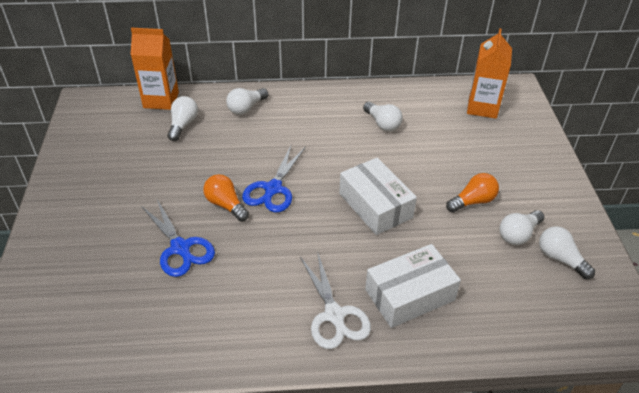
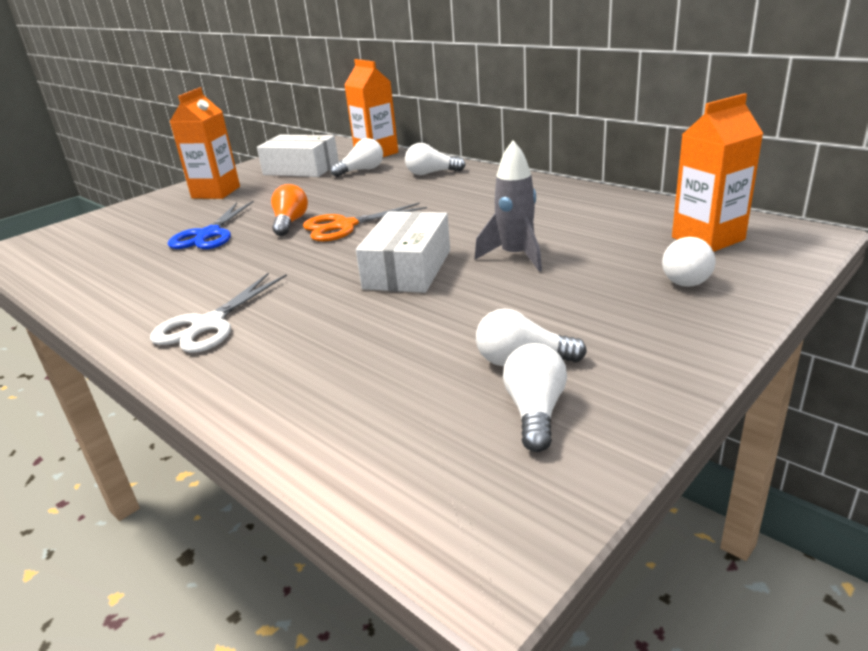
camera: 50 degrees right, 15 degrees down
(91, 203) = (216, 192): none -> orange carton
(273, 189) = (344, 226): blue scissors -> orange scissors
(382, 124) = (543, 216): white light bulb -> white light bulb (684, 277)
(410, 295) = (295, 346): white box -> white box (301, 169)
(416, 165) = (515, 256): none -> grey rocket
(472, 201) = (523, 308): orange light bulb -> none

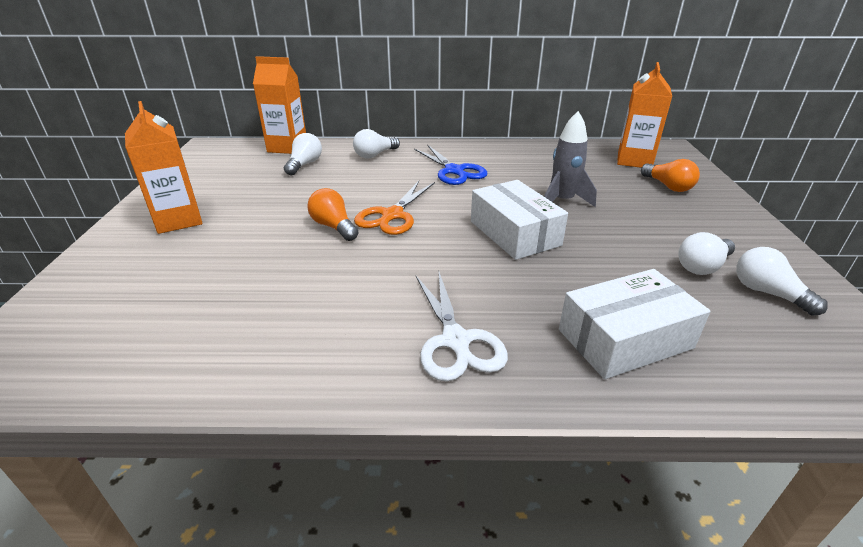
camera: 45 degrees left, 5 degrees up
(209, 235) = (267, 263): blue scissors -> blue scissors (454, 171)
(301, 169) = (235, 176): white box -> white box (625, 339)
(684, 277) = (668, 186): white light bulb -> orange light bulb

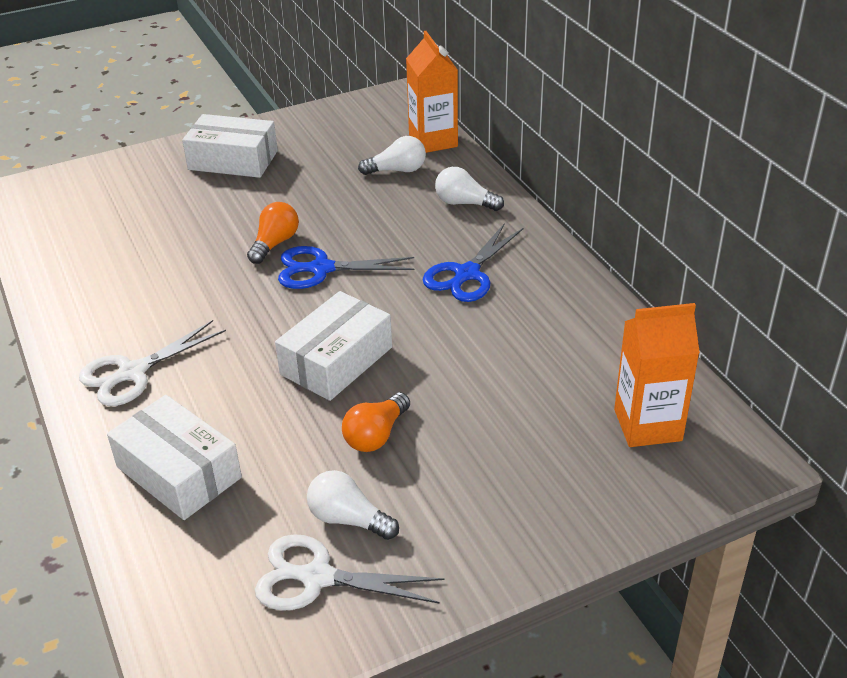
camera: 65 degrees right, 5 degrees up
(178, 220) = (233, 160): orange carton -> white box
(392, 215) = (321, 269): orange scissors -> blue scissors
(562, 201) = (445, 380): grey rocket -> none
(668, 186) = (572, 471): orange light bulb -> orange light bulb (376, 435)
(767, 293) = (316, 577): white light bulb -> white scissors

